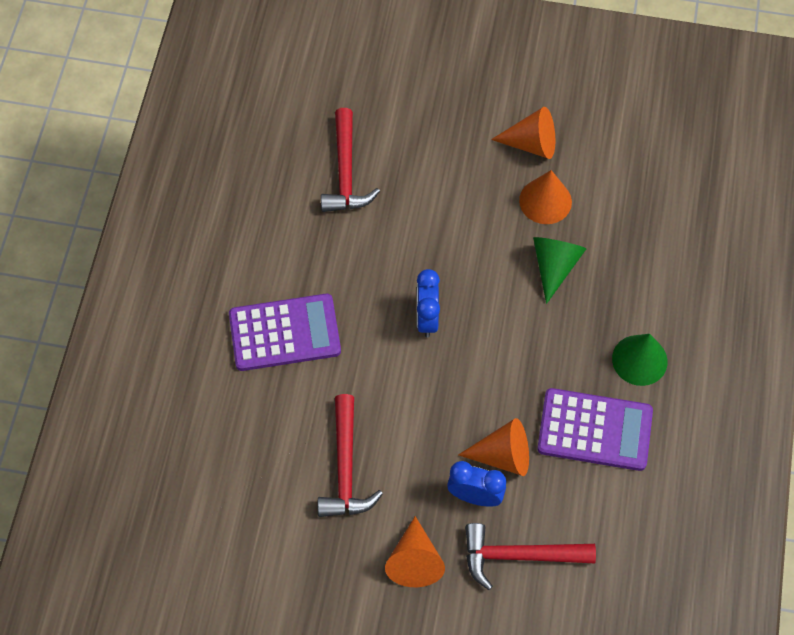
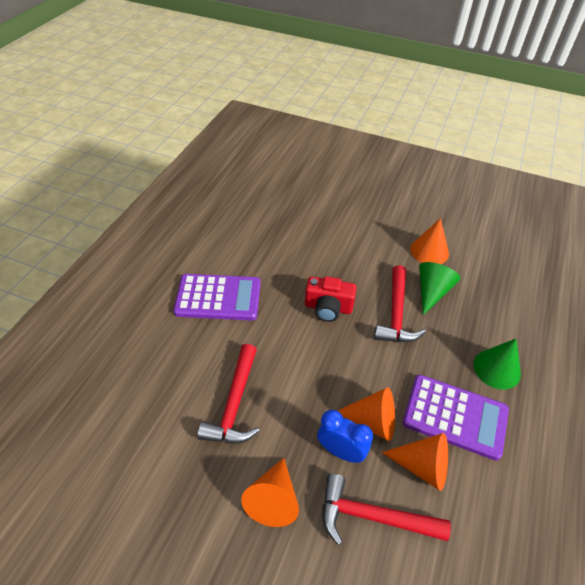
camera: 10 degrees right, 15 degrees down
(345, 172) = (291, 212): red hammer -> red hammer (396, 313)
(427, 318) = (328, 308): blue clock -> red camera
(531, 144) = (423, 218): orange cone -> orange cone (422, 466)

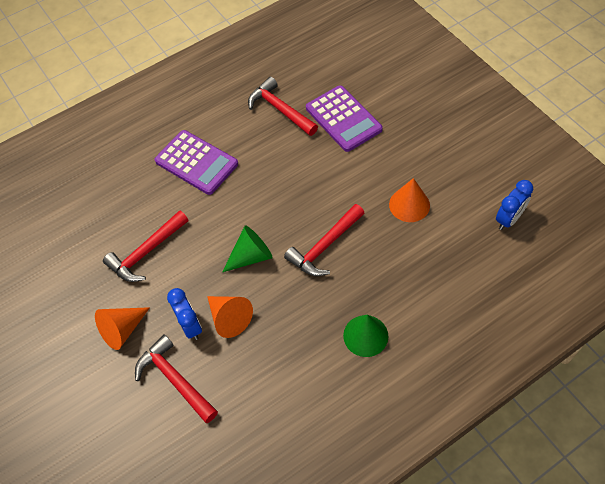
camera: 40 degrees right, 10 degrees up
(260, 224) = (280, 109): none -> red hammer
(328, 308) = (273, 213): red camera -> none
(422, 466) = (237, 369): orange cone -> none
(432, 292) = (374, 243): green cone -> green cone (251, 256)
(455, 416) = (294, 351): purple calculator -> purple calculator (343, 119)
(505, 230) = (508, 219): none -> blue clock

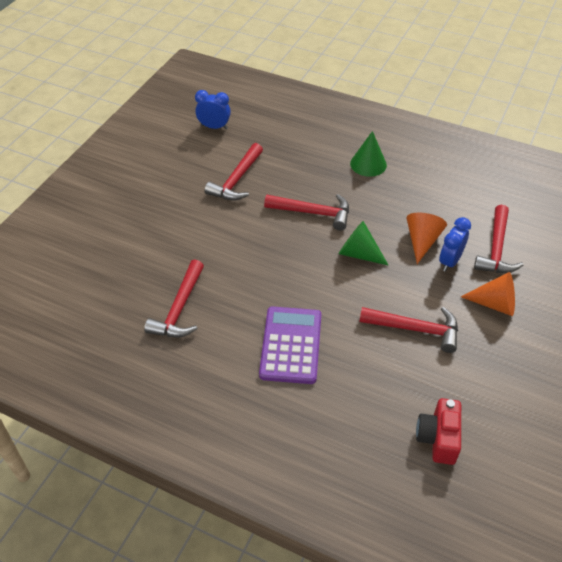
camera: 125 degrees left, 10 degrees down
(57, 212) = (438, 438): none -> red camera
(343, 119) = (165, 255): purple calculator -> none
(409, 205) = (236, 180): orange cone -> red hammer

